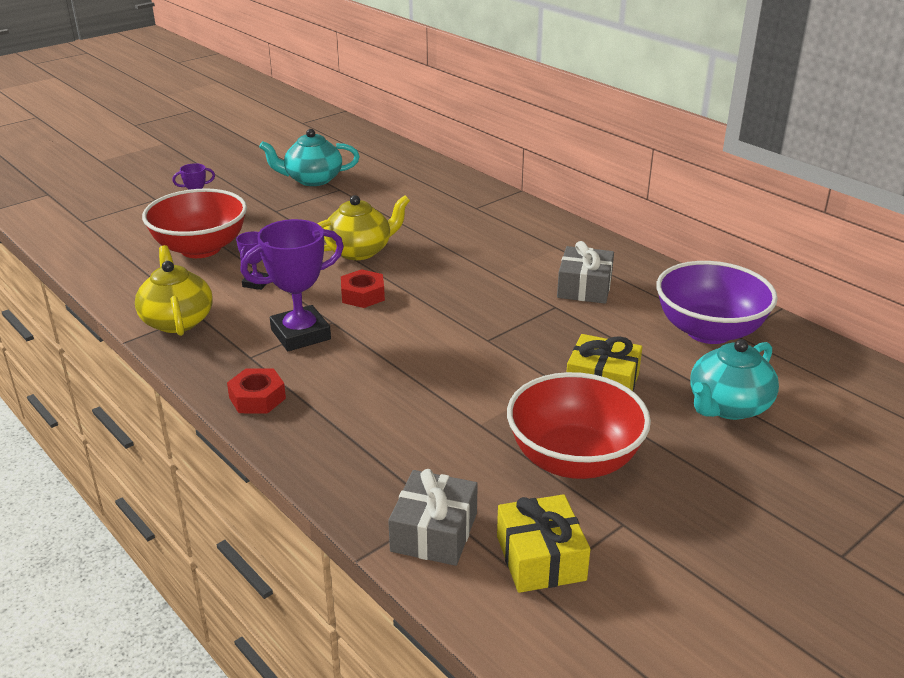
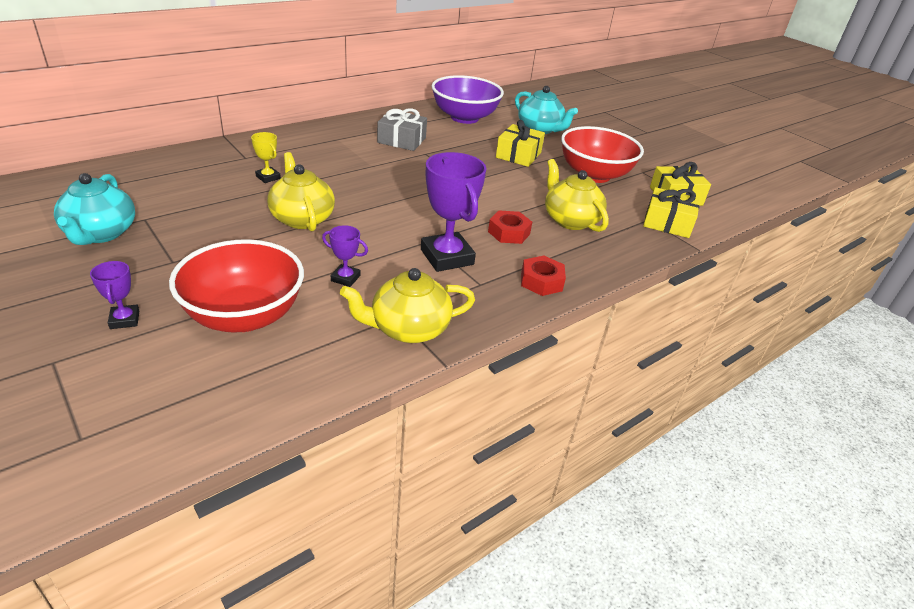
camera: 90 degrees left, 5 degrees up
(363, 295) = (387, 223): red nut -> red nut (509, 233)
(411, 426) = (570, 220): none -> yellow teapot
(434, 532) = (667, 223): grey gift -> yellow gift
(437, 224) = (268, 177): none -> yellow trophy

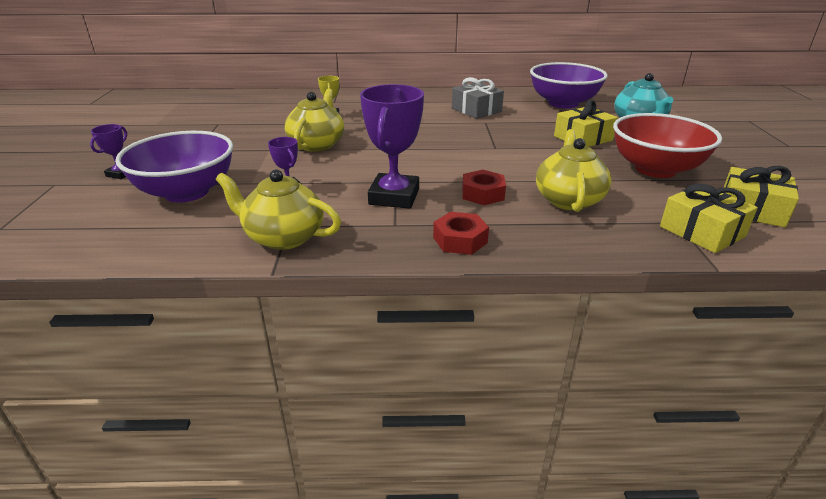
camera: 40 degrees right, 5 degrees down
(101, 233) = (182, 126): turquoise teapot -> none
(244, 316) = (186, 192): red bowl -> purple bowl

